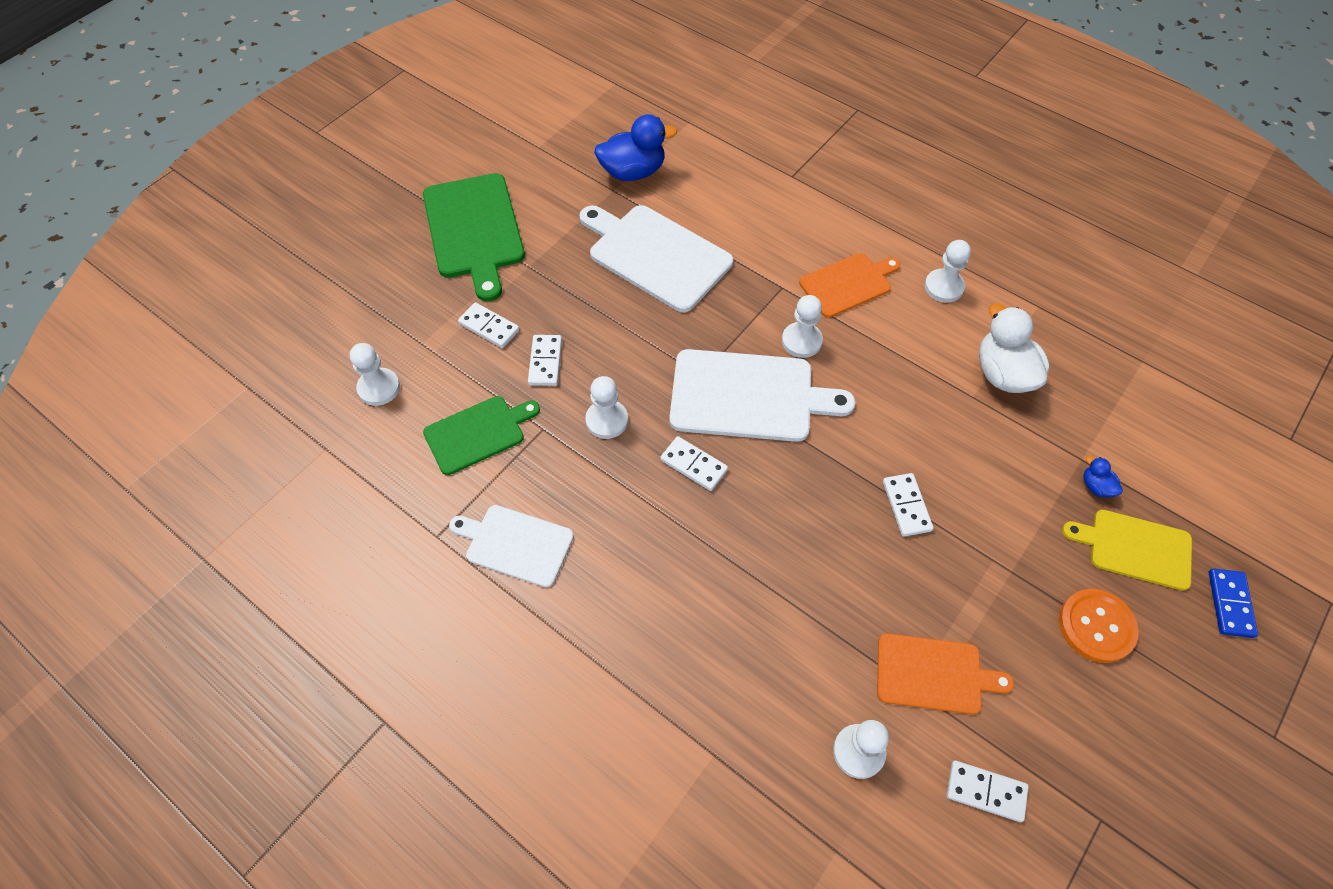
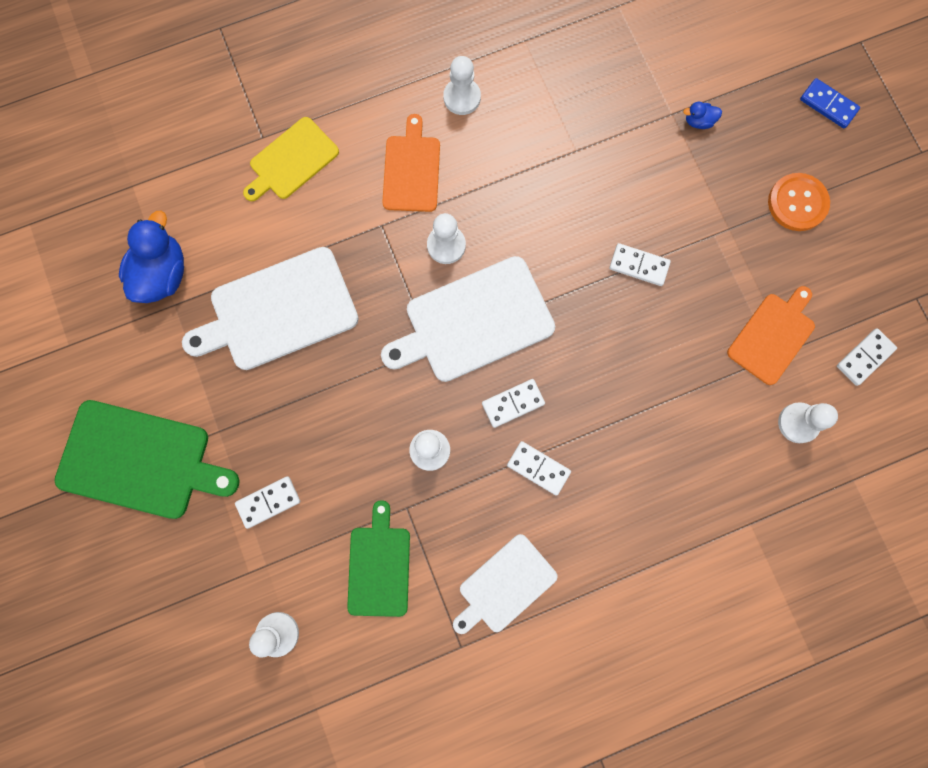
camera: 60 degrees left, 20 degrees up
(545, 362) = (338, 471): white domino -> white domino (538, 468)
(748, 396) = (474, 321): white cutting board -> white cutting board turned 150 degrees counterclockwise
(1003, 374) = (569, 114): white duck -> none
(1135, 548) = (758, 133): yellow cutting board -> yellow cutting board (291, 161)

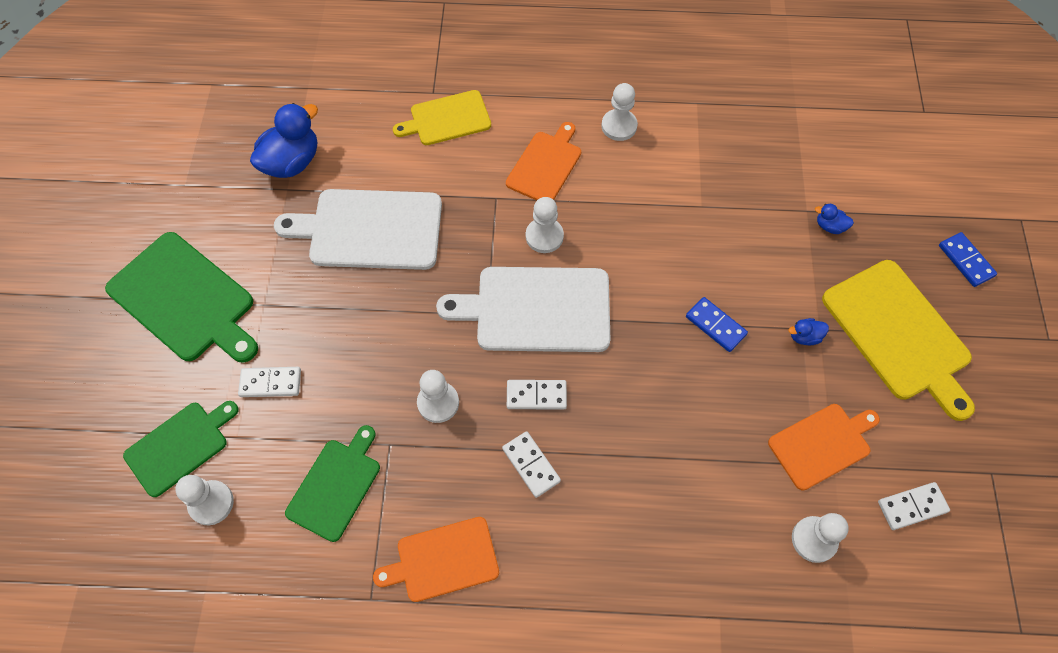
camera: 25 degrees right, 15 degrees down
(219, 598) = (180, 446): none -> green cutting board
(505, 585) = (443, 560): white cutting board -> orange cutting board
(639, 266) = (715, 325): white domino -> blue domino
(719, 242) = (804, 337): none -> blue duck
(797, 203) = (898, 334): orange button -> yellow cutting board

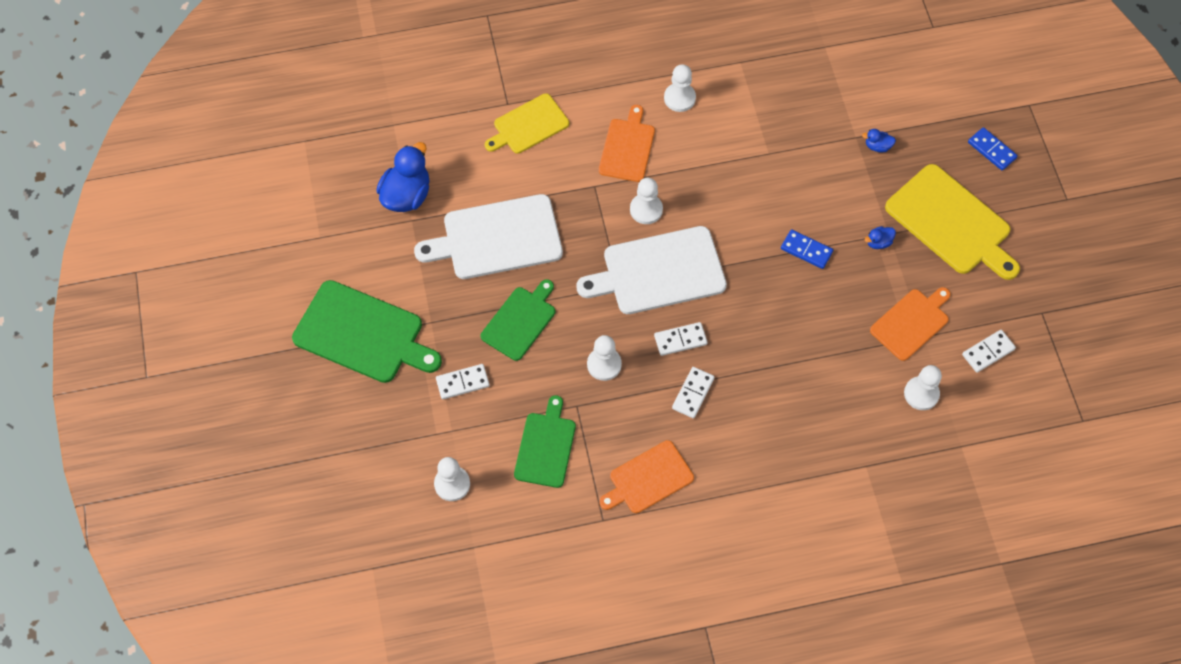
camera: 15 degrees left, 0 degrees up
(180, 446) = (409, 448): green cutting board -> green cutting board (520, 321)
(531, 465) = (693, 393): white domino -> white domino turned 75 degrees clockwise

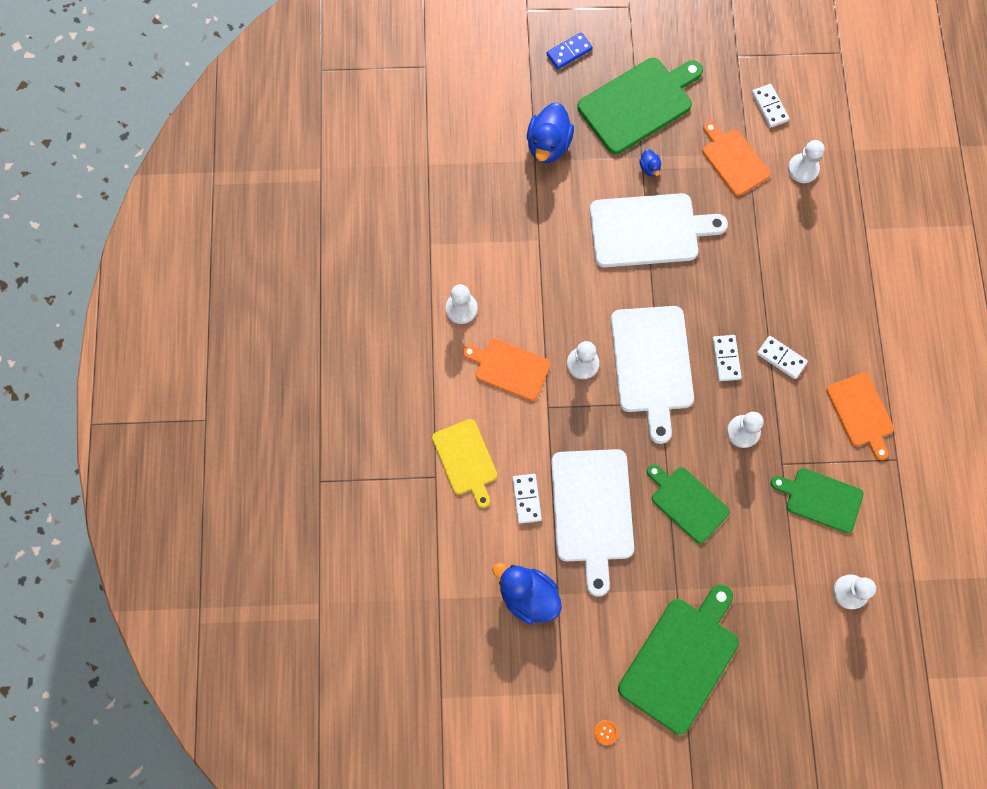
camera: 80 degrees left, 10 degrees up
(288, 277) = (605, 732): none -> orange button
(462, 382) = (746, 567): white domino -> white domino (526, 499)
(806, 250) = (648, 230): blue domino -> white cutting board
(877, 146) = (548, 145): blue duck -> blue duck, size x2.18
(951, 222) = (638, 103): yellow cutting board -> green cutting board

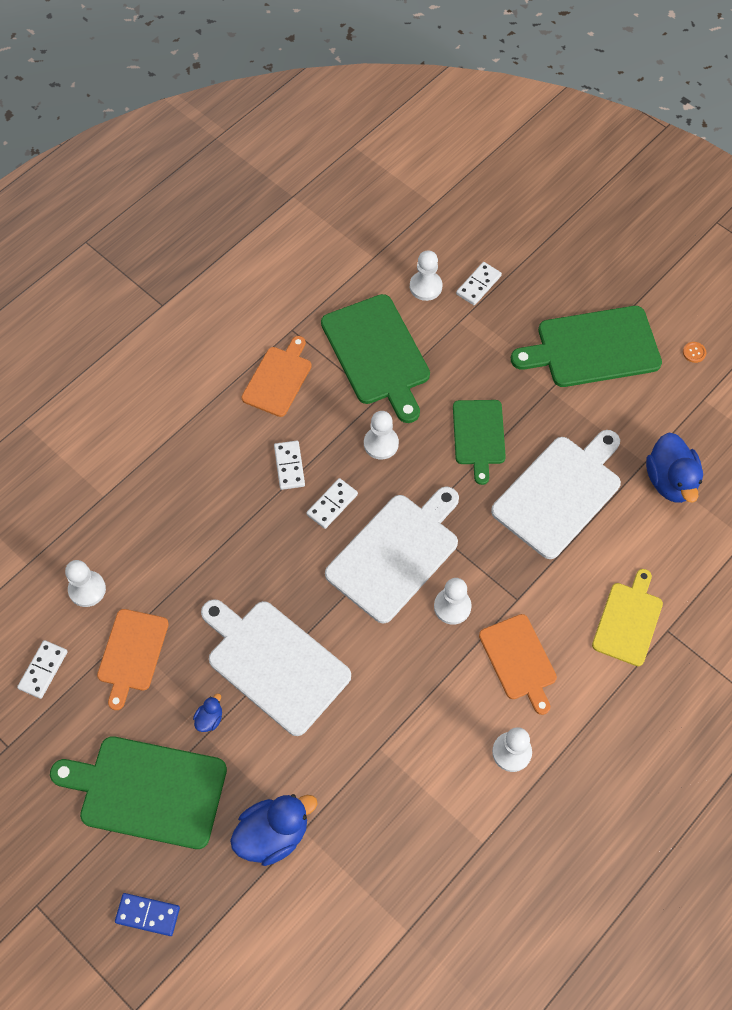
camera: 135 degrees left, 10 degrees down
(526, 499) = (605, 547): white domino -> white domino (478, 285)
(820, 499) = (377, 354): green cutting board -> green cutting board, size x1.61

